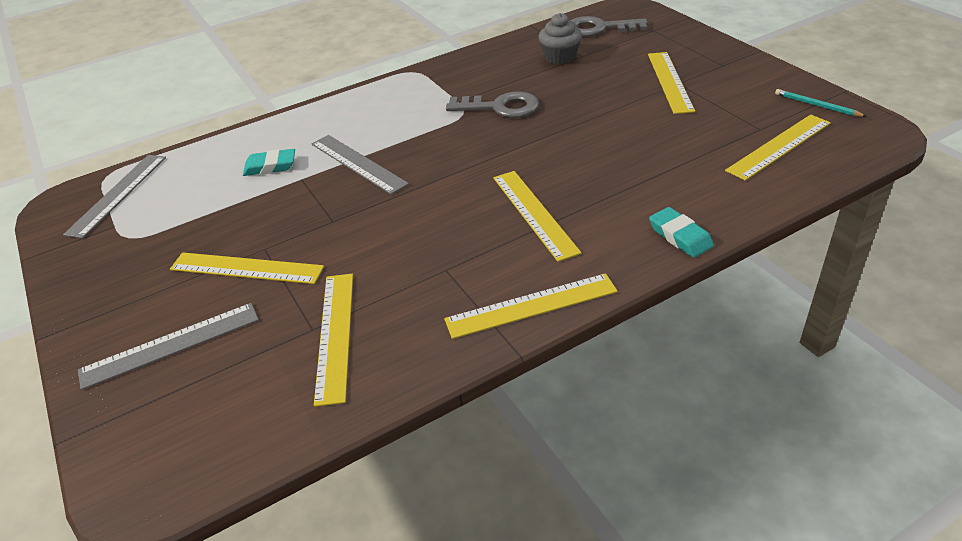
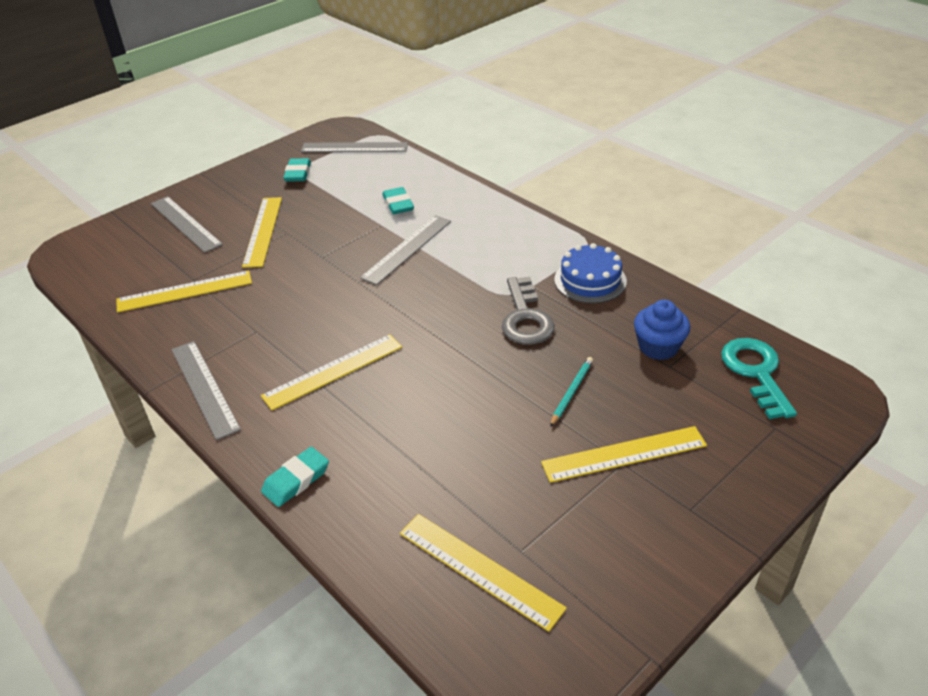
camera: 75 degrees right, 0 degrees up
(135, 240) = (298, 173): none -> turquoise eraser
(465, 75) = (590, 280): none -> blue cake
(531, 305) = (204, 388): yellow ruler -> grey ruler
(560, 57) = (658, 347): grey cupcake -> blue cupcake
(599, 28) = (756, 372): grey key -> turquoise key
(817, 105) = (597, 618): turquoise pencil -> turquoise pencil (571, 392)

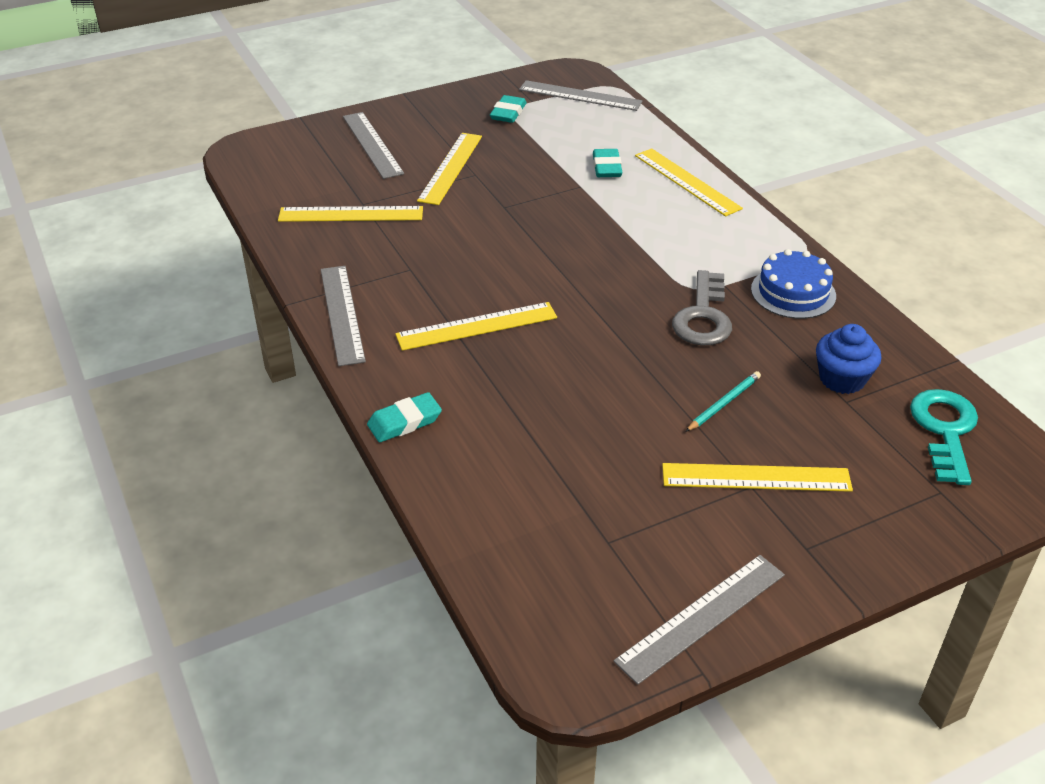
camera: 15 degrees right, 0 degrees up
(407, 249) = (599, 217): grey ruler -> grey ruler (701, 617)
(479, 570) = (558, 549): yellow ruler -> yellow ruler (686, 181)

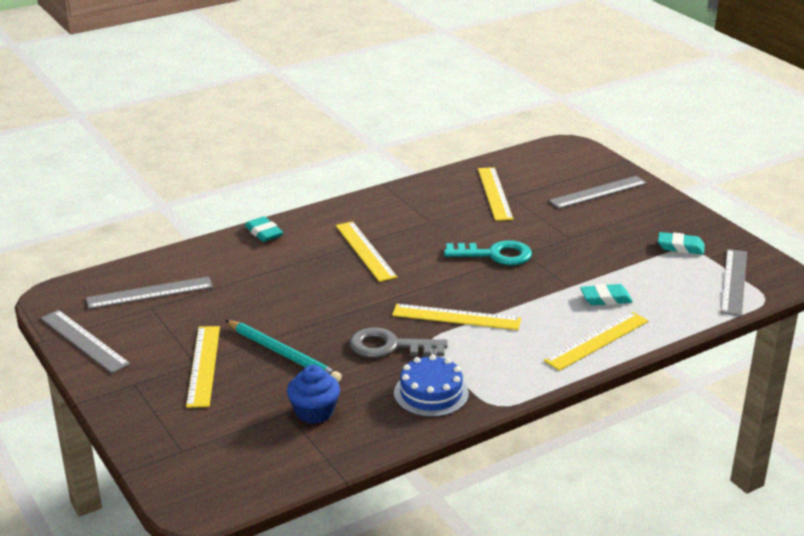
camera: 85 degrees right, 10 degrees down
(342, 314) = (373, 202): grey ruler -> grey ruler (149, 293)
(450, 168) = (575, 227): yellow ruler -> yellow ruler (456, 317)
(724, 403) = (283, 354): turquoise pencil -> turquoise pencil, size x1.73
(944, 430) = (251, 461): turquoise key -> turquoise key (495, 255)

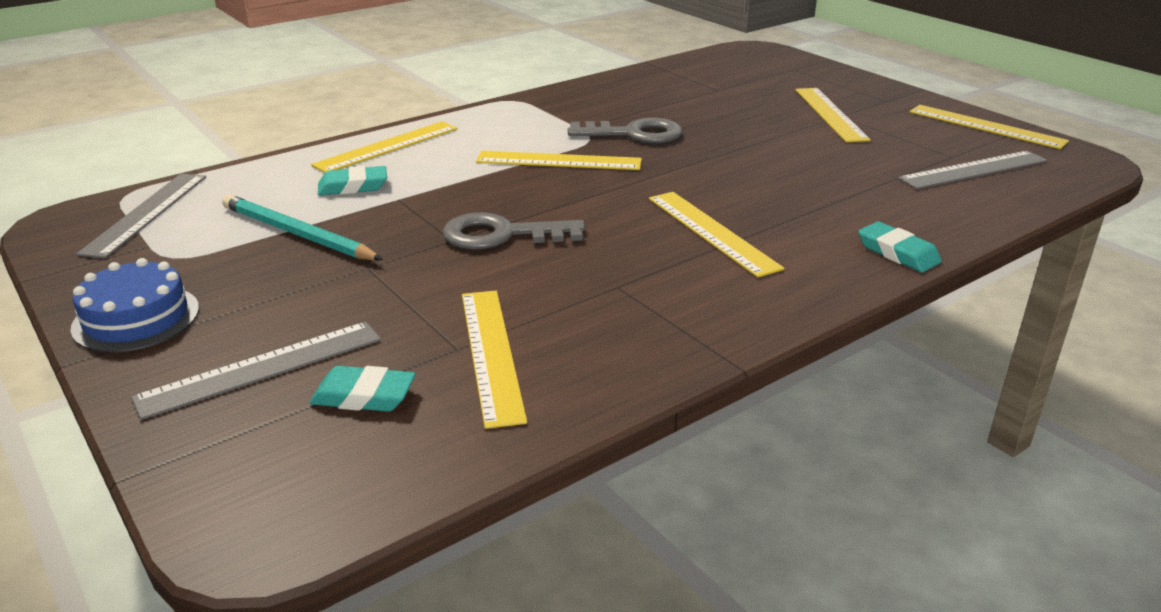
camera: 175 degrees right, 0 degrees up
(84, 341) = (986, 126): grey ruler -> yellow ruler
(283, 354) = (752, 124): turquoise pencil -> turquoise pencil (297, 234)
(314, 412) = (691, 90): blue cupcake -> none
(431, 393) = (580, 104): blue cake -> blue cake (136, 318)
(495, 255) = (501, 235): turquoise key -> grey key
(680, 247) = (182, 260): turquoise eraser -> turquoise eraser (364, 396)

